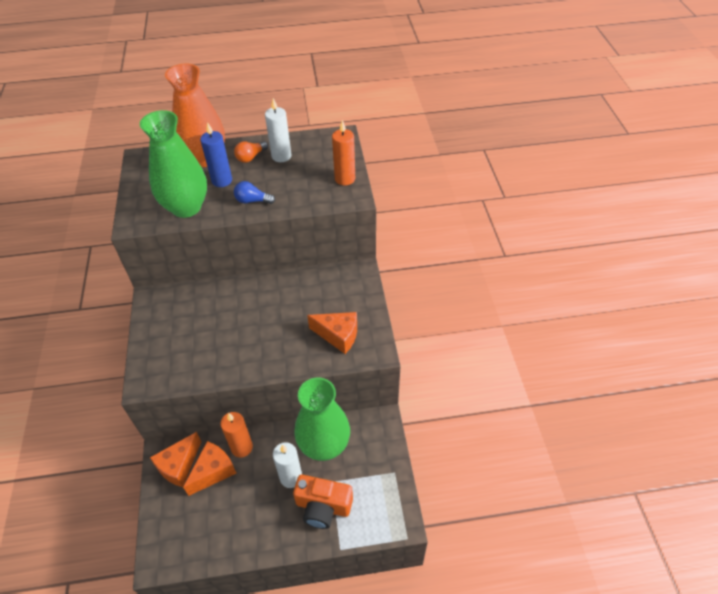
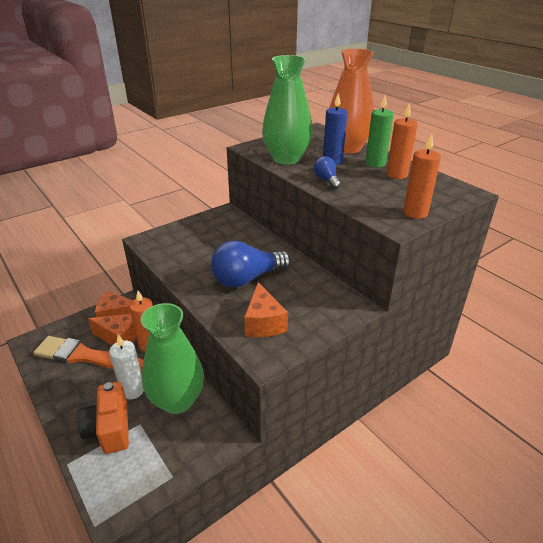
camera: 60 degrees right, 15 degrees down
(218, 509) = (85, 356): none -> orange brush
(251, 157) = (375, 163): orange light bulb -> green candle
(274, 324) = (247, 278): none -> blue light bulb
(281, 156) = (397, 175): white candle -> orange candle

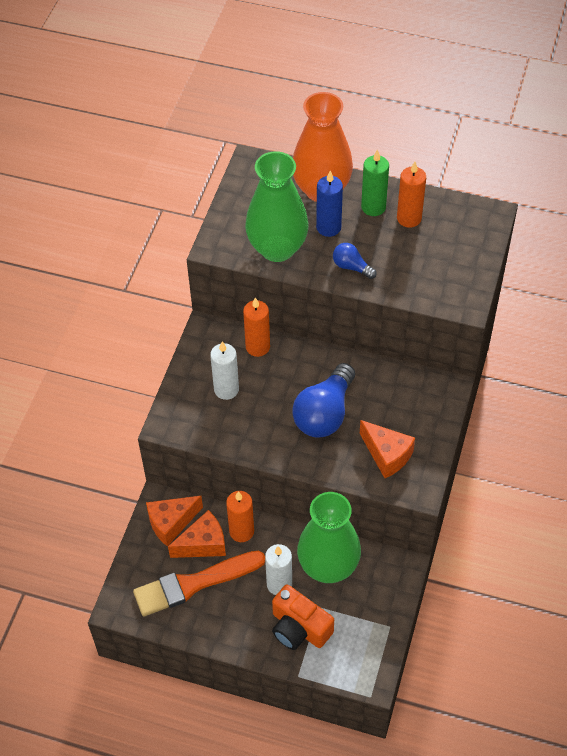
camera: 35 degrees left, 20 degrees up
(201, 240) = (226, 389): none -> white candle
(415, 213) = (467, 276): orange candle -> orange candle (257, 347)

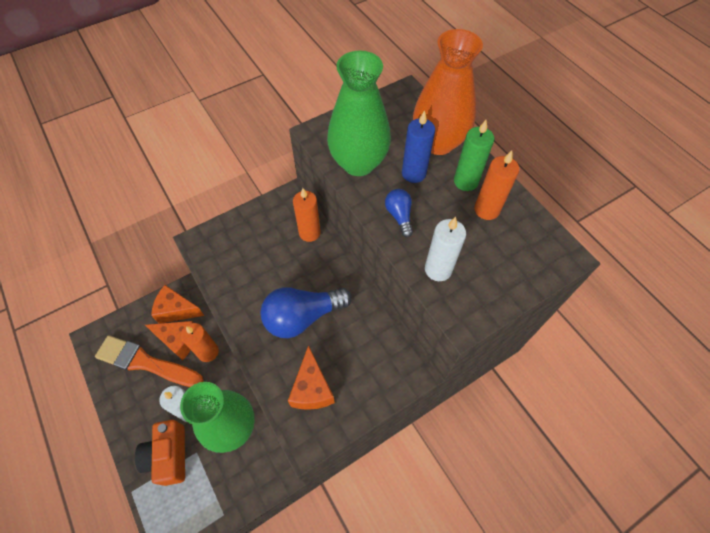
camera: 40 degrees right, 5 degrees up
(226, 389) = (258, 247): white candle -> white candle (438, 269)

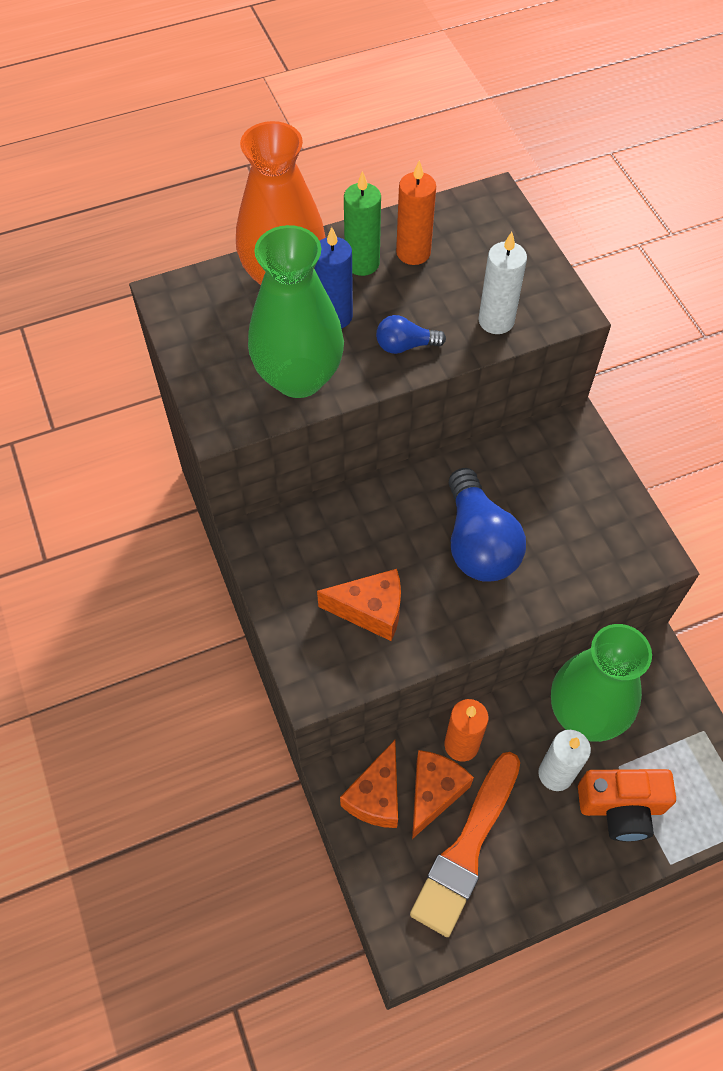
camera: 80 degrees left, 0 degrees up
(309, 233) = (333, 517): orange candle -> none
(312, 389) = (587, 543): orange cheese -> orange cheese (370, 611)

